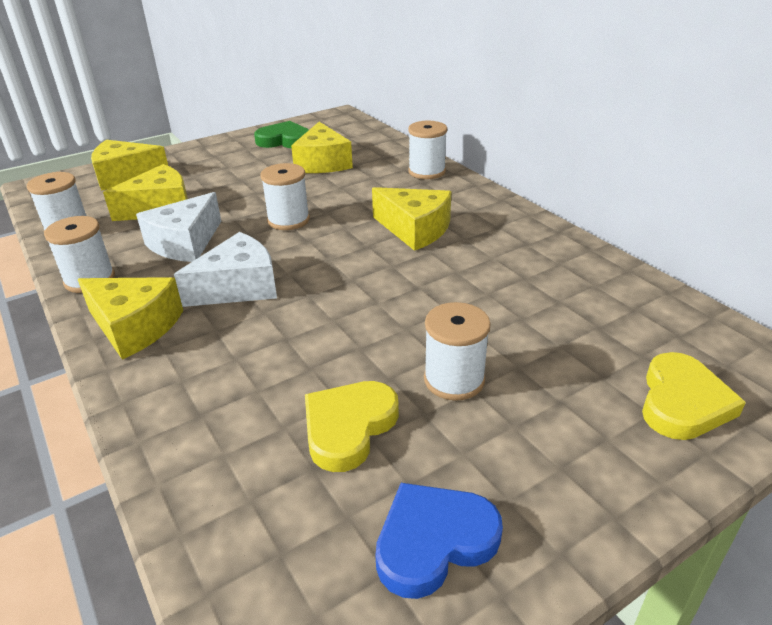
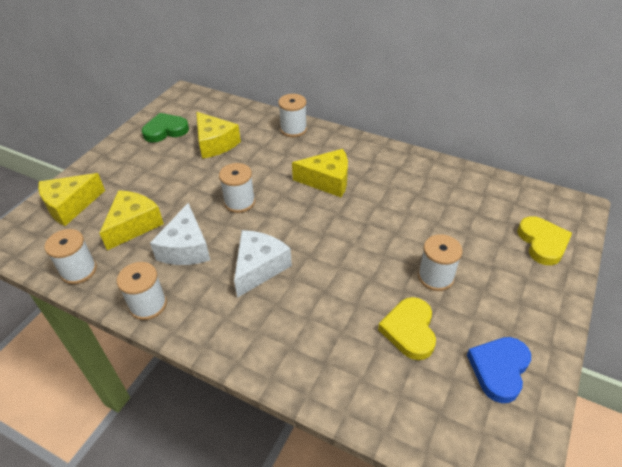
camera: 30 degrees left, 10 degrees up
(134, 327) = (222, 325): yellow cheese -> none

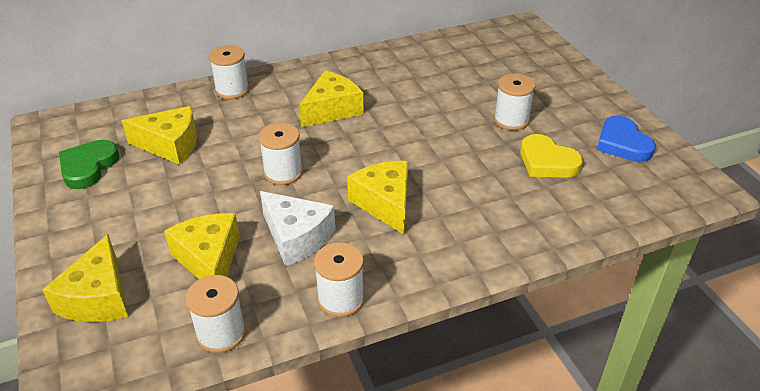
camera: 50 degrees left, 5 degrees down
(259, 267) = (385, 203): white cheese -> yellow cheese
(542, 243) = (536, 58): yellow heart -> none

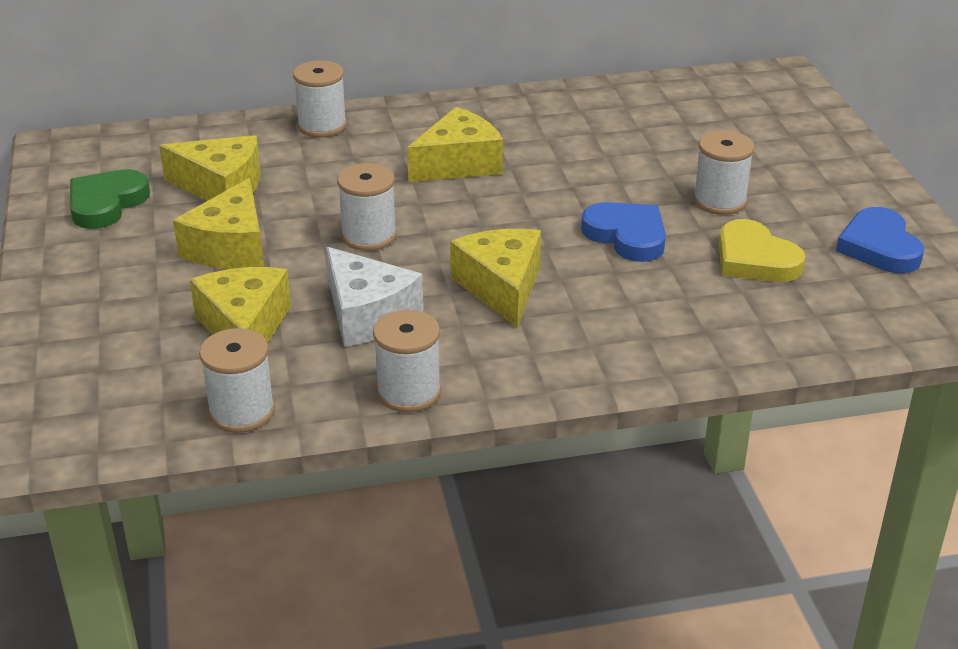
camera: 10 degrees right, 5 degrees down
(98, 297) = (93, 355): yellow cheese -> yellow cheese (230, 247)
(458, 153) = (627, 236): none -> blue heart

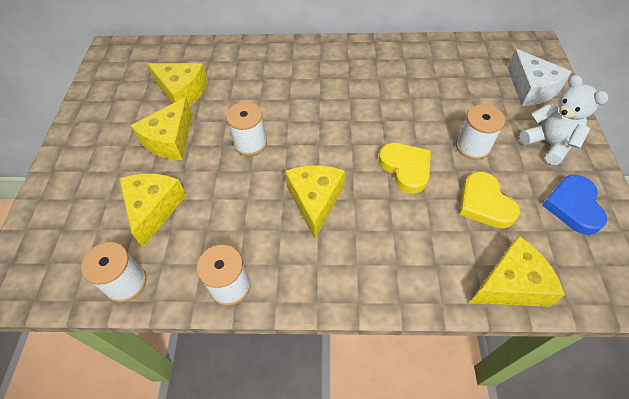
camera: 15 degrees right, 20 degrees up
(106, 203) = (117, 95): green heart -> none
(322, 126) = (253, 52): white spool -> none
(368, 315) = (228, 211): white cheese -> white cheese (531, 89)
(459, 164) = (320, 92): yellow cheese -> yellow cheese (511, 284)
(627, 236) = (406, 168): blue heart -> yellow heart
(829, 185) = (548, 144): none -> white teddy bear

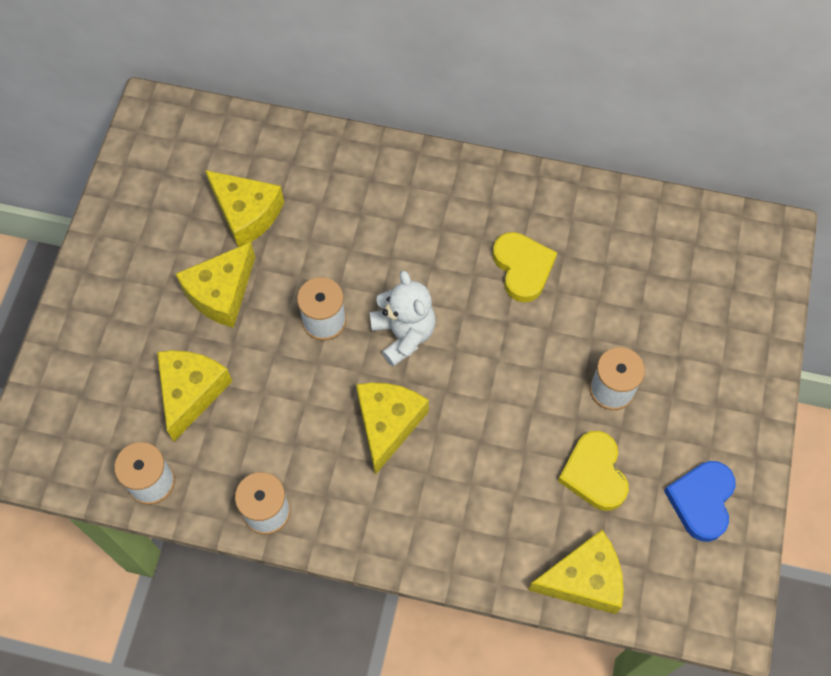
camera: 10 degrees right, 10 degrees up
(406, 168) = (514, 402): yellow heart -> yellow heart (522, 268)
(531, 89) = (730, 313): white cheese -> none
(548, 144) = (713, 406): white teddy bear -> white teddy bear (403, 334)

